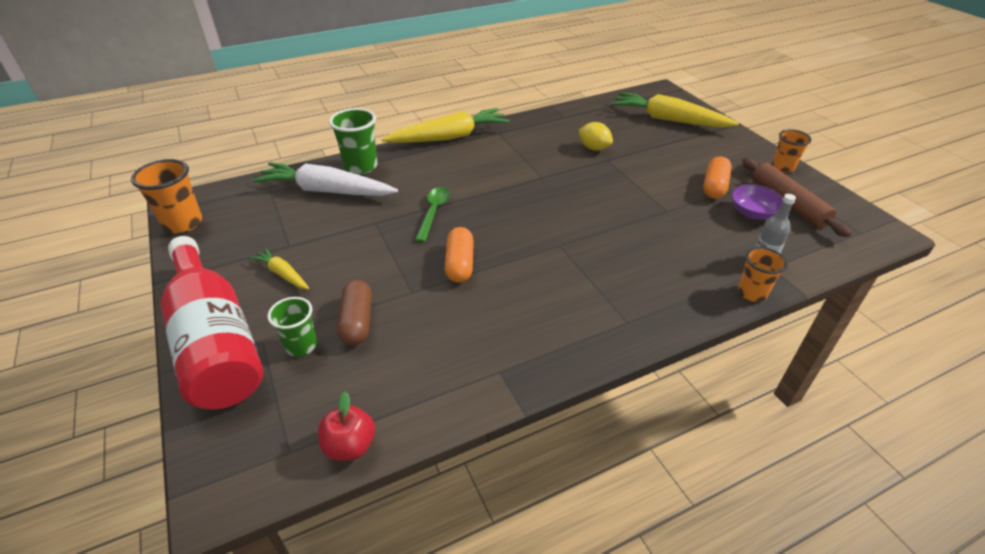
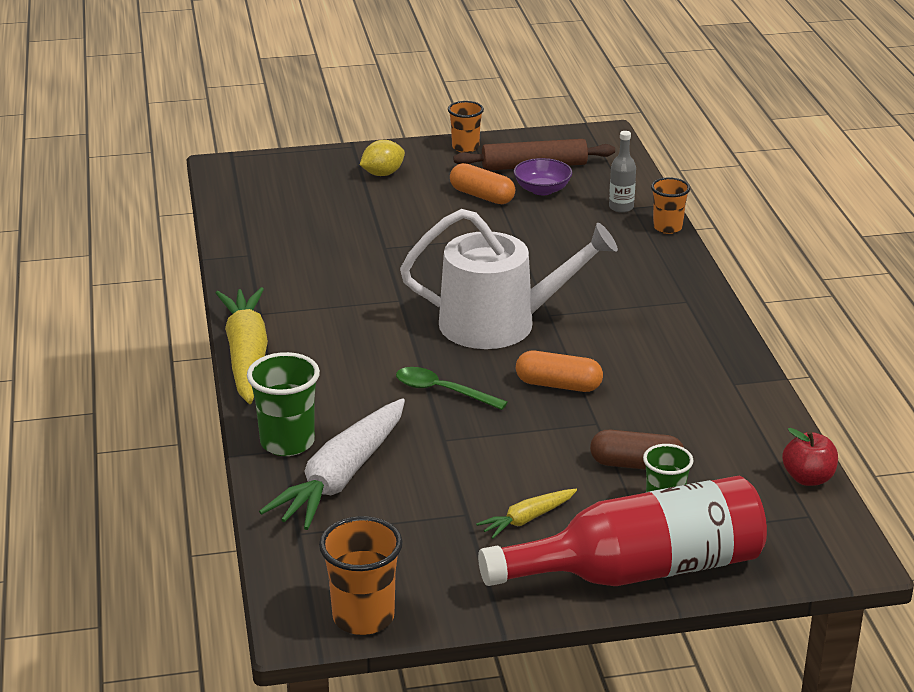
camera: 75 degrees left, 10 degrees down
(533, 223) = (500, 323): none -> white watering can
(594, 148) = (350, 250): yellow lemon -> yellow lemon (382, 174)
(668, 120) = (311, 183): yellow carrot -> none

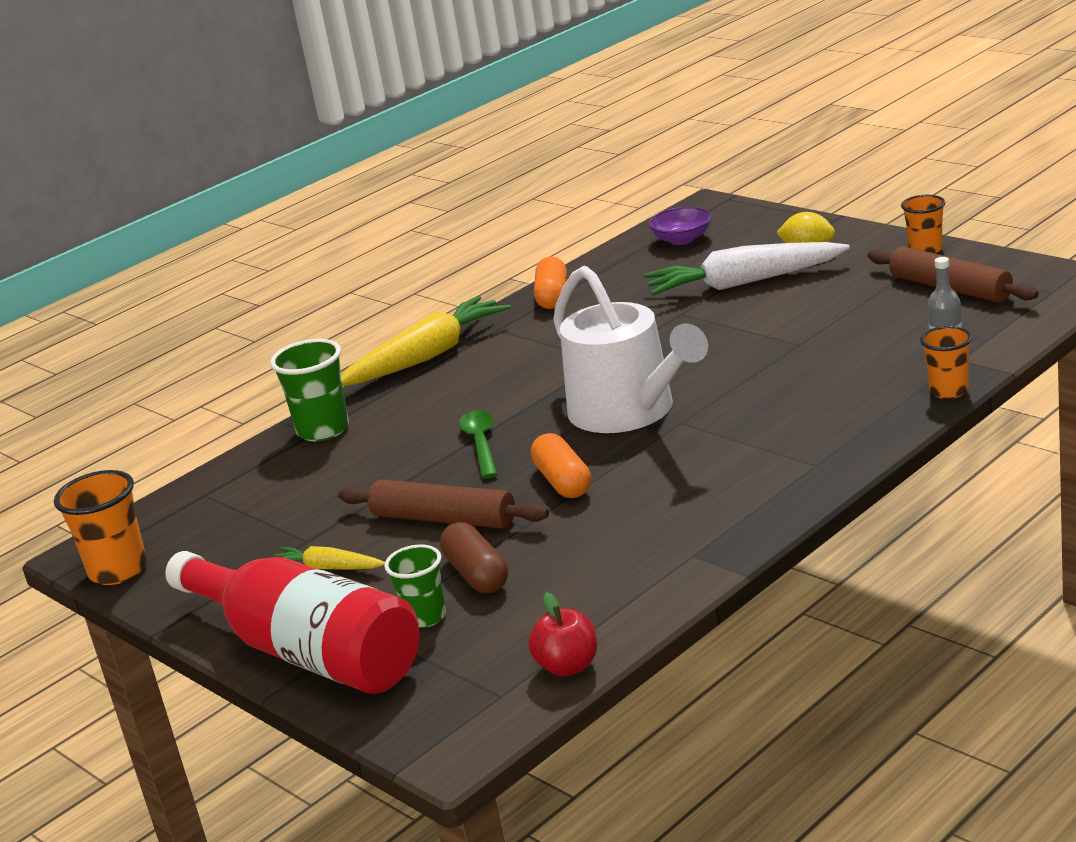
camera: 60 degrees right, 5 degrees down
(341, 477) = (299, 471): white carrot -> white carrot (744, 283)
(482, 196) = (846, 299): orange capsule -> orange capsule (552, 296)
(533, 447) = (444, 519): none -> brown rolling pin
(542, 190) = (910, 312): purple bowl -> purple bowl (682, 239)

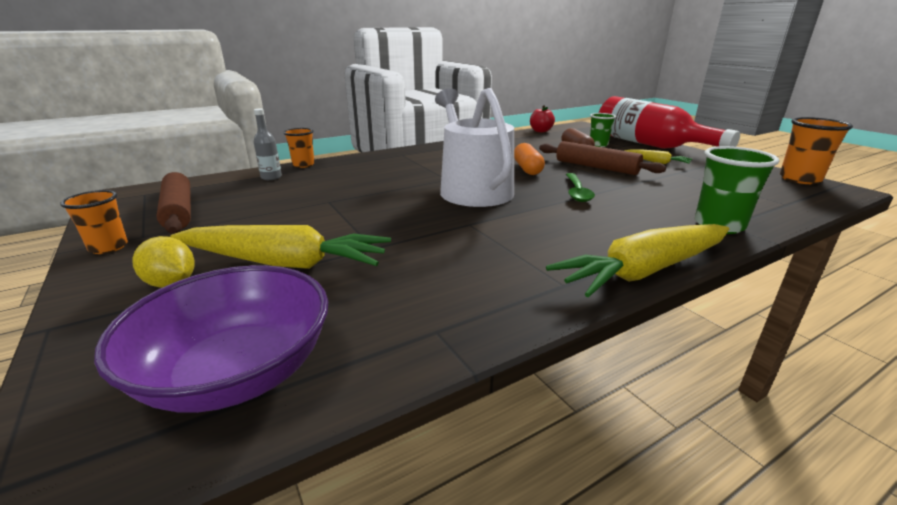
camera: 170 degrees left, 0 degrees up
(552, 296) = (484, 315): orange capsule -> none
(682, 239) = (237, 372): purple bowl -> purple bowl, size x1.82
(744, 283) = (283, 263): white carrot -> yellow carrot

